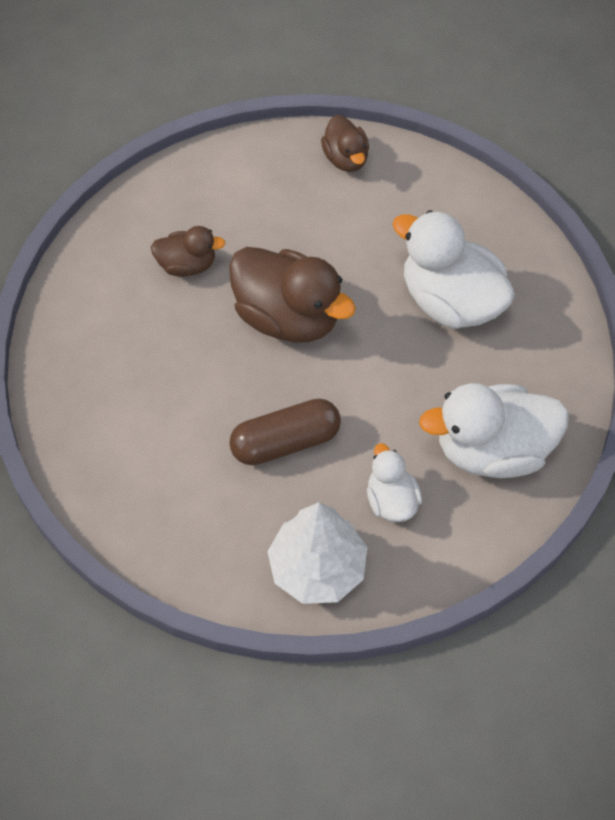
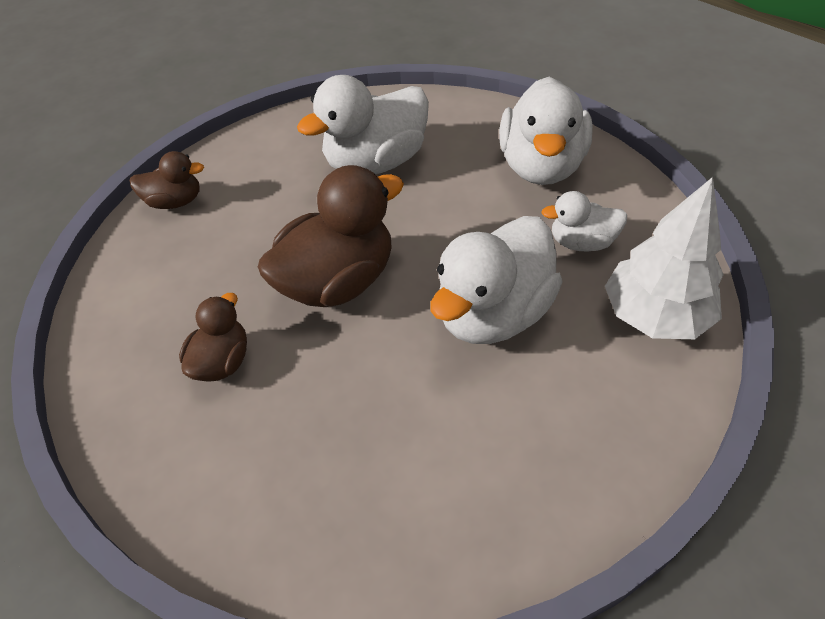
camera: 70 degrees left, 10 degrees down
(285, 441) = (493, 313): brown capsule -> white duck

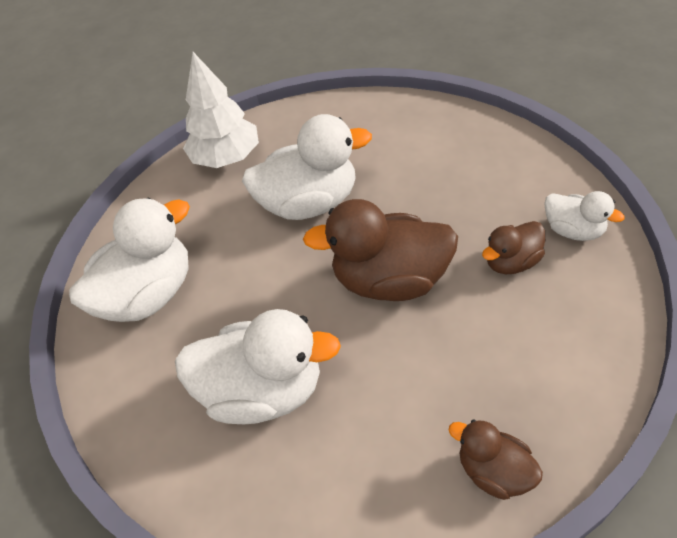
camera: 140 degrees left, 0 degrees up
(581, 242) = (205, 218): white duck -> white duck (573, 230)

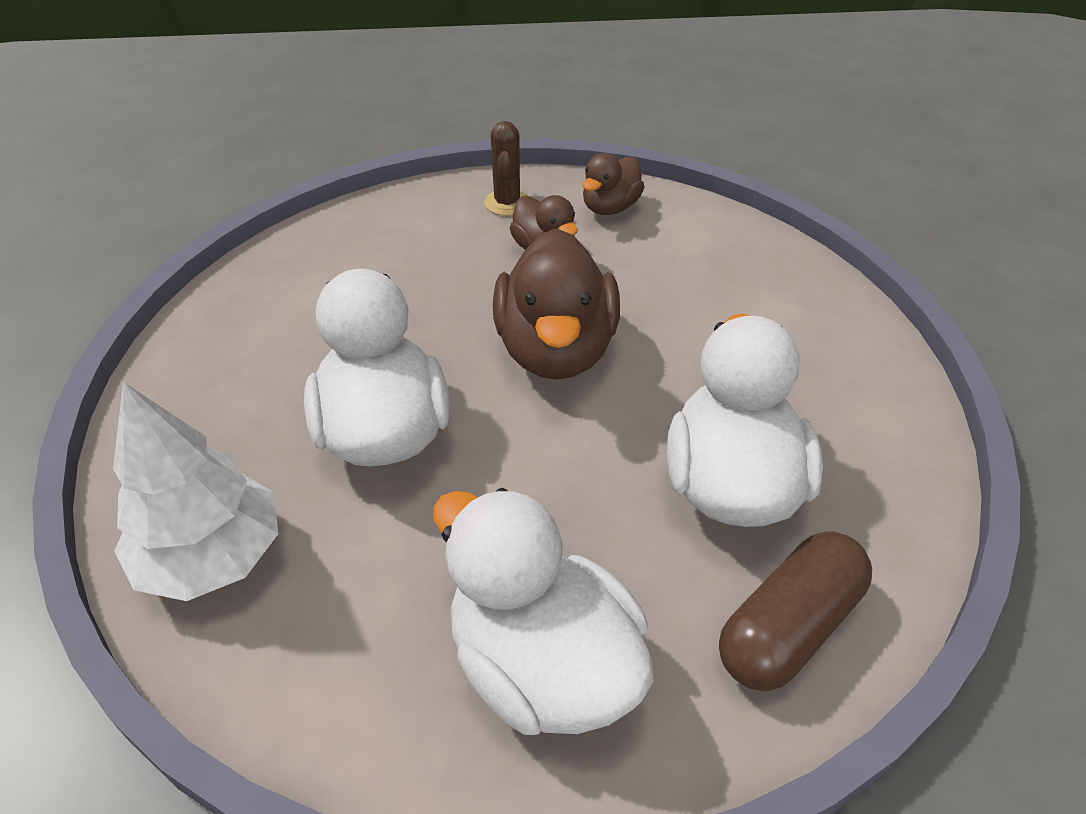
camera: 95 degrees left, 5 degrees down
(151, 417) = (788, 627): none -> brown capsule
(494, 471) = (808, 293): brown duck -> brown duck (610, 207)
(573, 230) = (507, 203): white duck -> brown cactus

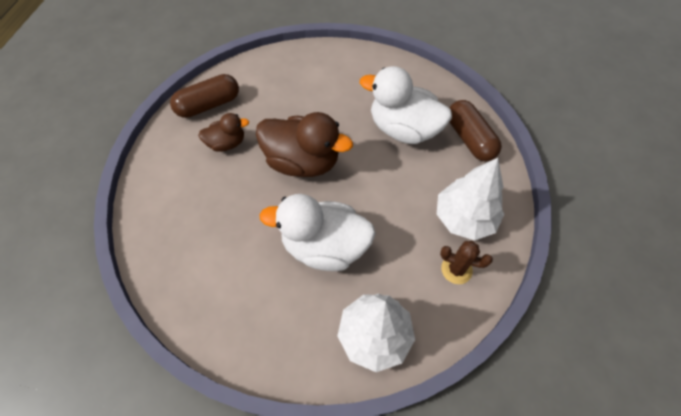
camera: 70 degrees left, 15 degrees up
(507, 203) = (176, 147): brown cactus -> brown cactus (456, 269)
(542, 664) = (464, 218): white duck -> white tree
(610, 207) = (208, 105): brown duck -> brown capsule

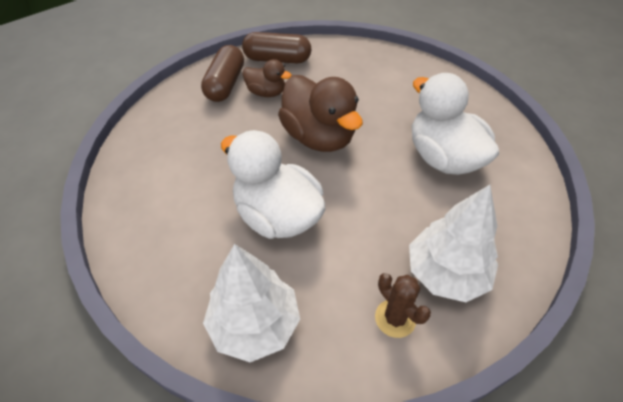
camera: 35 degrees right, 10 degrees down
(469, 138) = (514, 202): brown capsule -> brown capsule (225, 84)

